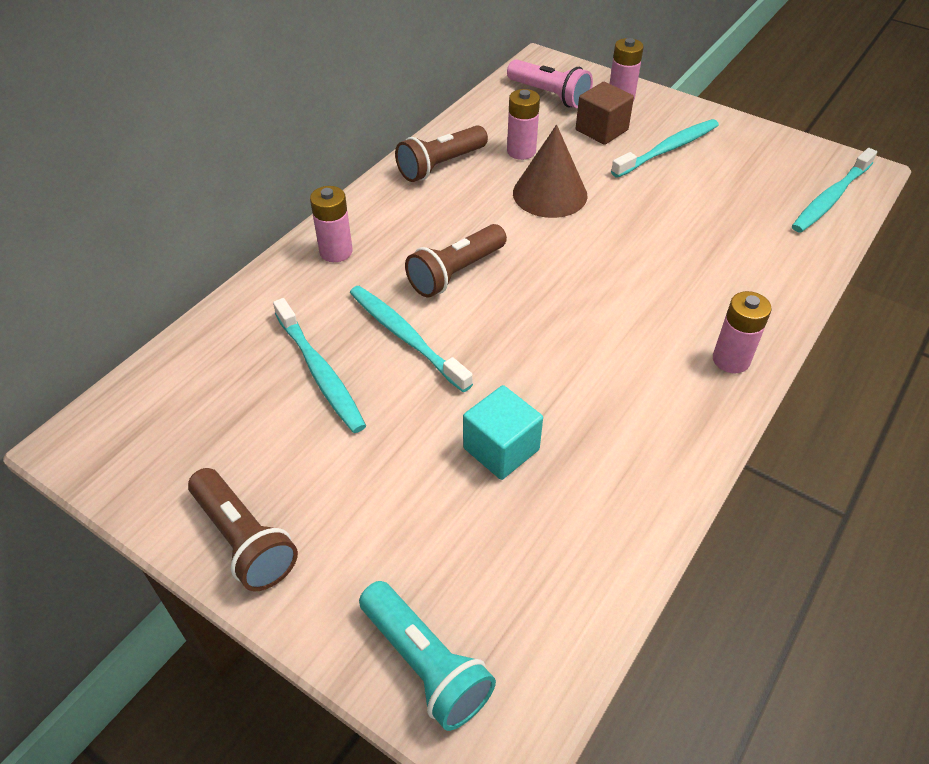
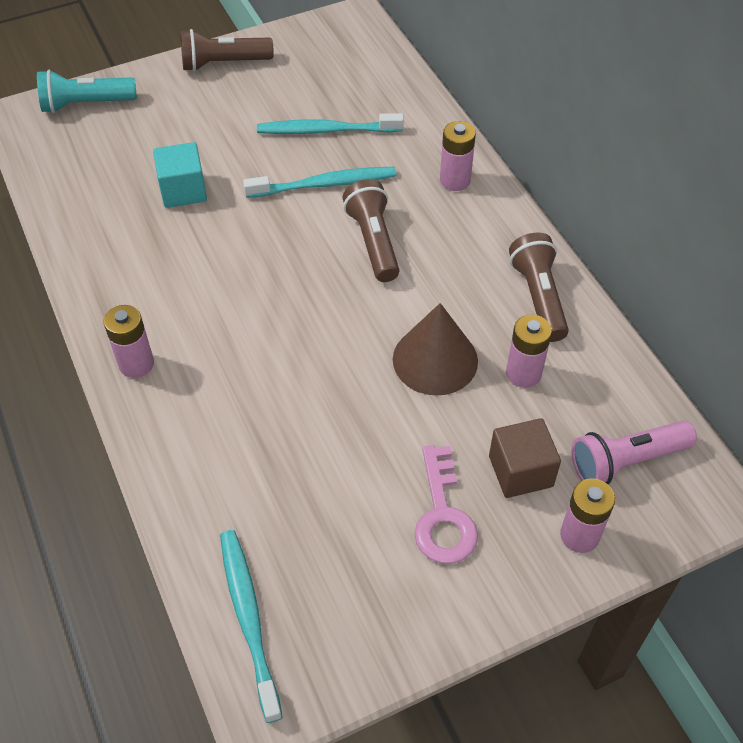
camera: 120 degrees right, 5 degrees up
(668, 149) = (443, 515): turquoise toothbrush -> pink key

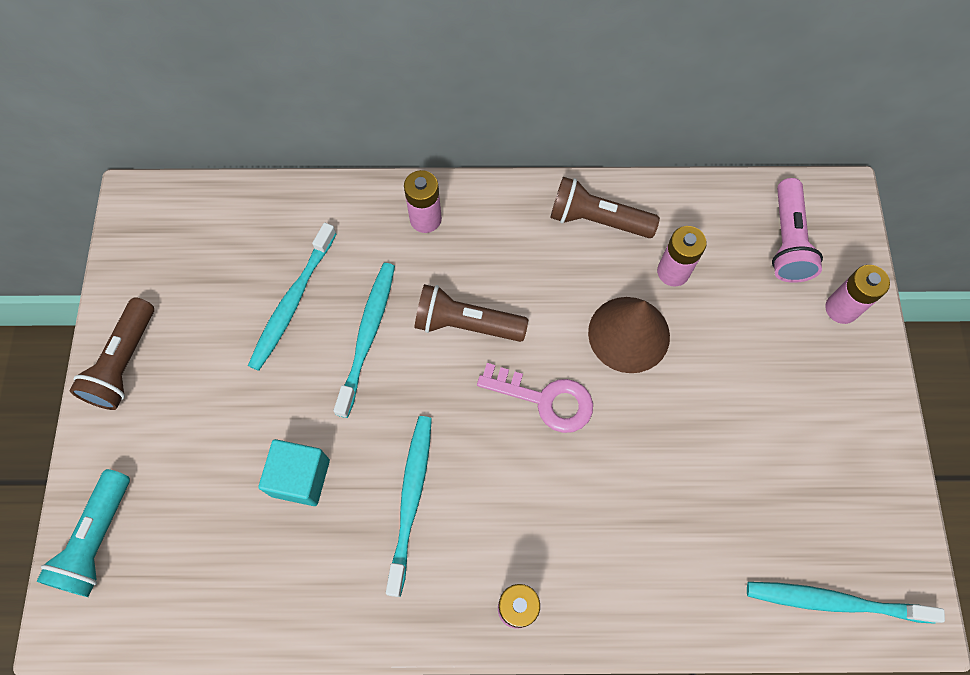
camera: 65 degrees left, 15 degrees up
(198, 262) = (411, 498): none -> turquoise toothbrush
(443, 515) = (788, 401): pink key -> pink key (545, 399)
(520, 471) = (768, 322): brown cube -> none

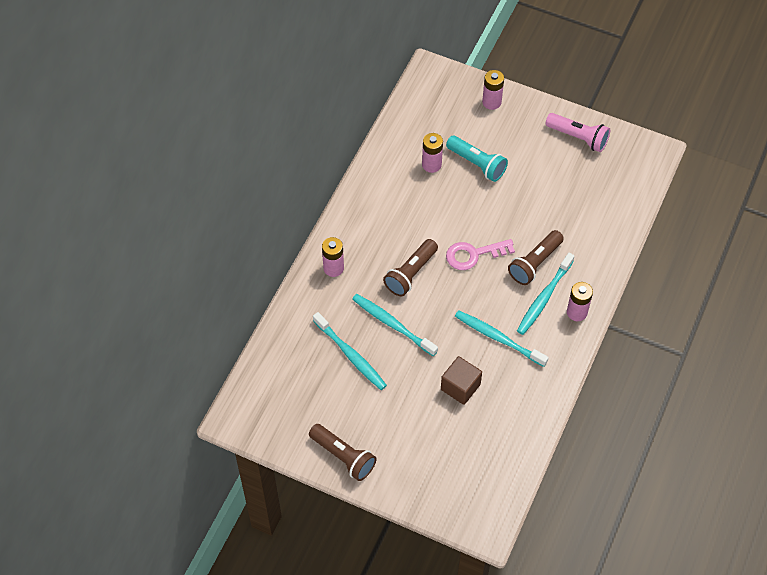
camera: 65 degrees left, 10 degrees down
(97, 539) = (447, 500): turquoise flashlight -> turquoise flashlight (477, 164)
(300, 478) = (460, 387): turquoise cube -> brown cube
(545, 399) = (474, 254): pink key -> pink key turned 150 degrees counterclockwise
(597, 220) = (381, 185): brown flashlight -> brown flashlight (535, 263)
(629, 334) = (457, 201): brown cone -> none
(787, 241) = (441, 106): pink flashlight -> pink flashlight (578, 137)
(833, 601) = (633, 179): turquoise toothbrush -> turquoise toothbrush (543, 298)

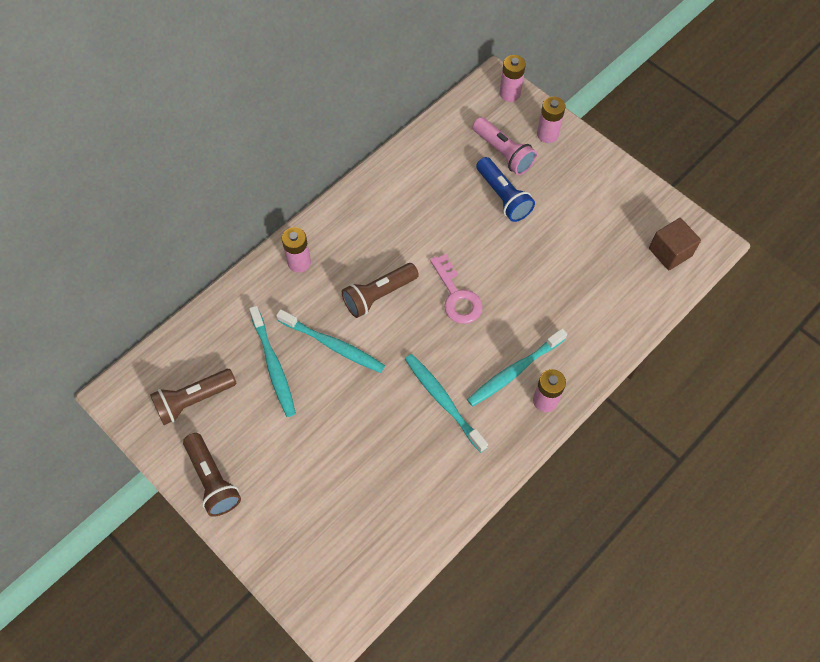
camera: 20 degrees right, 5 degrees up
(392, 324) = (333, 345): turquoise toothbrush -> turquoise toothbrush turned 150 degrees clockwise
(431, 165) = (453, 182): pink battery -> pink battery (510, 93)
(460, 387) = (376, 443): brown cube -> brown cube (670, 252)
(474, 254) = (457, 296): pink key -> pink key turned 120 degrees counterclockwise
(477, 164) = (503, 196): turquoise flashlight -> blue flashlight
(535, 263) = (520, 328): brown flashlight -> brown flashlight (194, 400)
(578, 137) = (628, 201): pink flashlight -> pink flashlight (503, 153)

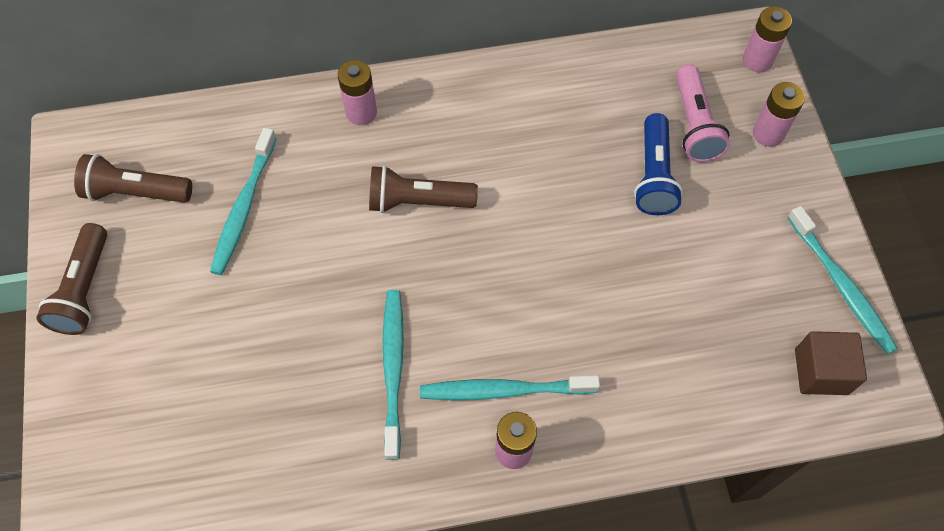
camera: 35 degrees right, 0 degrees up
(333, 345) = (324, 226): turquoise toothbrush -> turquoise toothbrush (841, 286)
(457, 296) = (506, 257): pink key -> none

